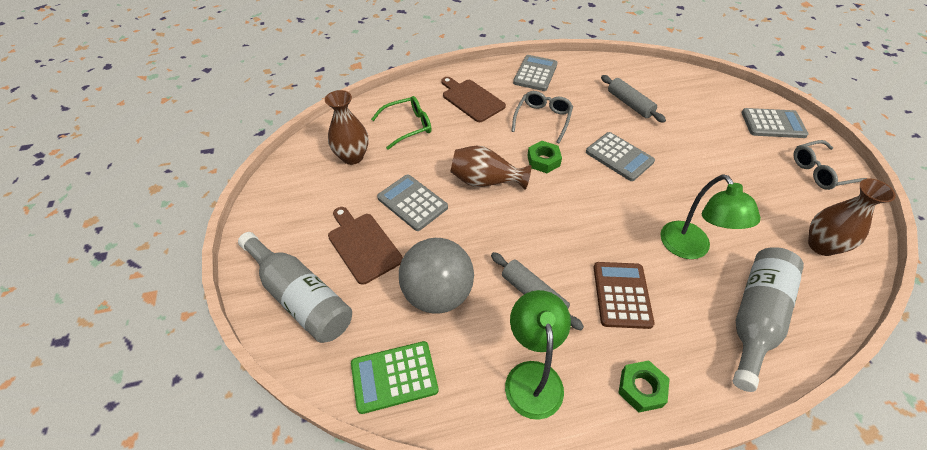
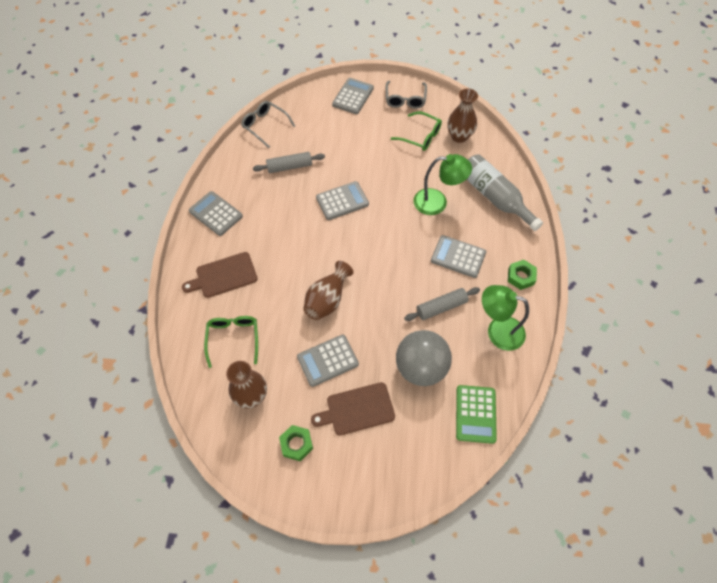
camera: 70 degrees left, 10 degrees up
(300, 297) = (390, 467): grey bottle -> none
(543, 119) = (276, 232): grey glasses -> grey glasses (265, 126)
(543, 160) = (323, 251): green nut -> green nut (296, 444)
(621, 295) = (458, 257): brown calculator -> grey calculator
(779, 203) = (421, 136): none -> green glasses

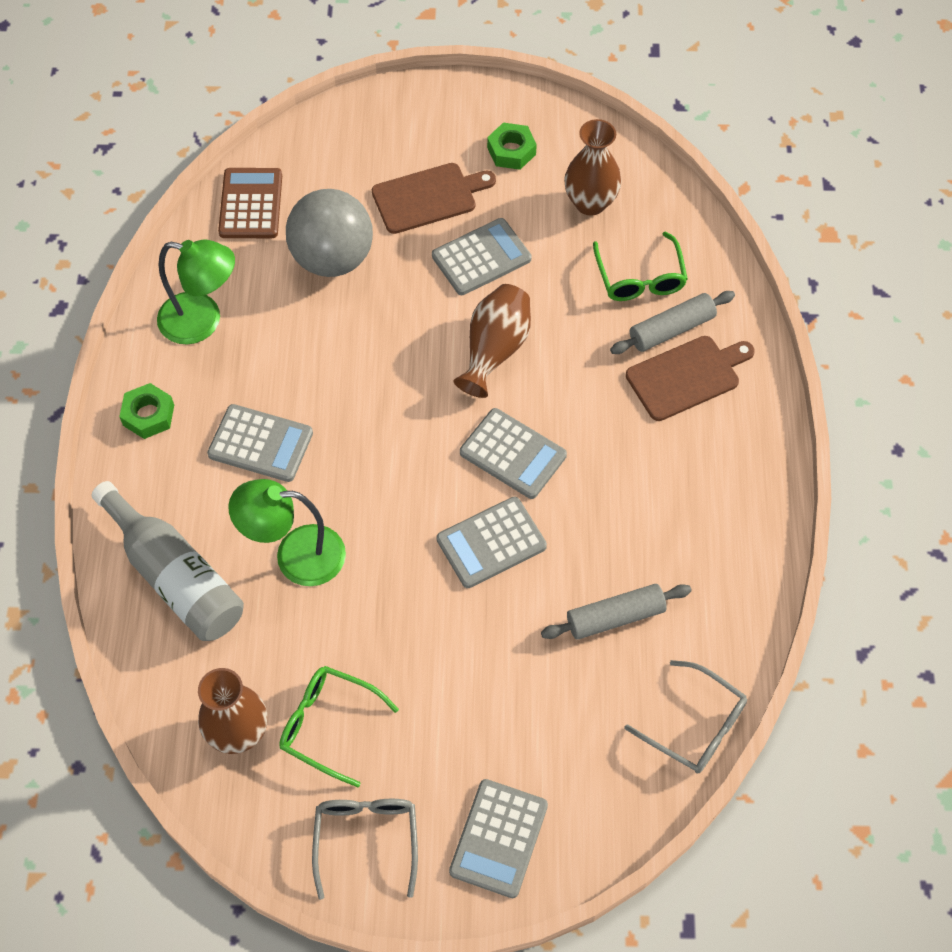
camera: 175 degrees right, 0 degrees up
(216, 214) = (739, 495): grey calculator -> grey calculator (513, 454)
(441, 307) = (296, 351): grey rolling pin -> grey rolling pin (671, 329)
(475, 414) = (251, 204): green calculator -> brown calculator

